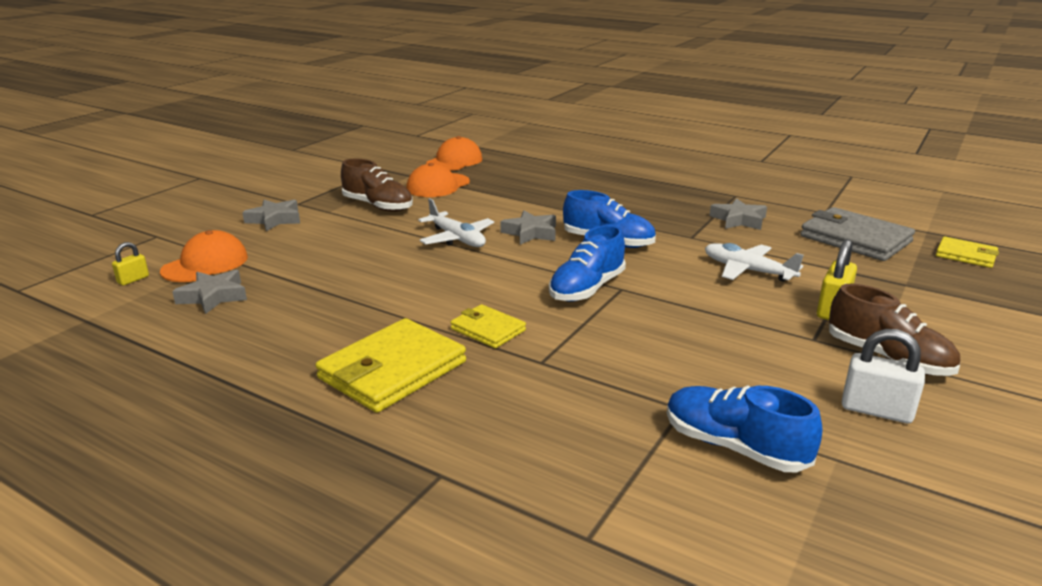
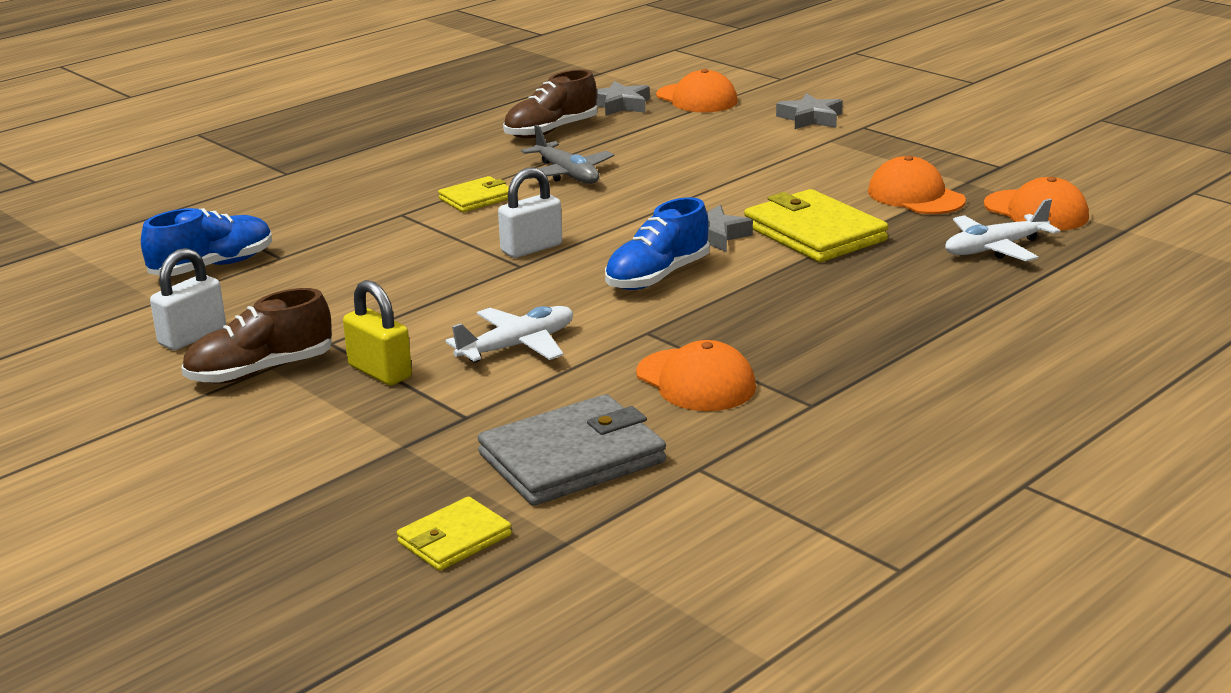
camera: 105 degrees right, 0 degrees up
(133, 280) = (674, 79): yellow padlock -> none
(378, 206) = (839, 163): brown shoe -> brown shoe (551, 131)
(392, 370) = (435, 163): yellow wallet -> yellow wallet (814, 233)
(416, 297) = (567, 174): none -> grey plane
(457, 238) = (711, 197): white plane -> white plane (995, 248)
(587, 289) = (531, 248): blue shoe -> white padlock
(738, 220) = (696, 381): grey star -> orange cap

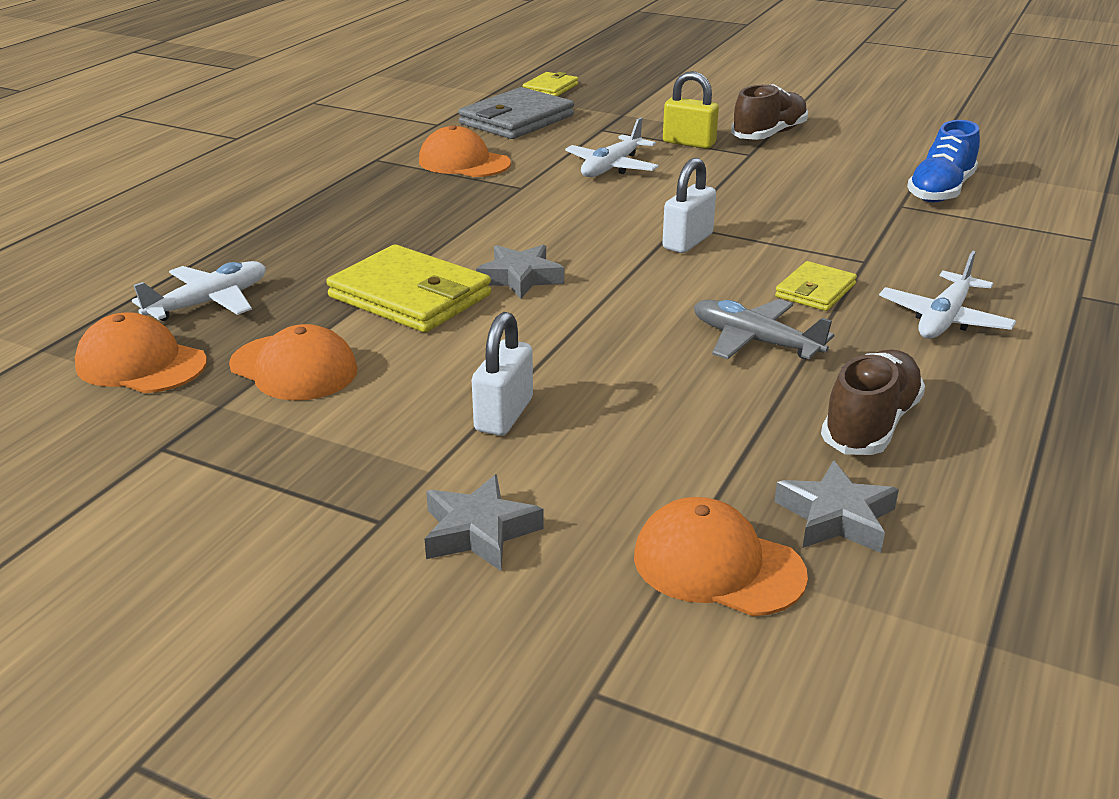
camera: 160 degrees right, 5 degrees up
(192, 337) = (852, 146): white padlock -> white padlock (504, 415)
(413, 171) = (944, 319): none -> white plane
(657, 276) = (545, 230): blue shoe -> none

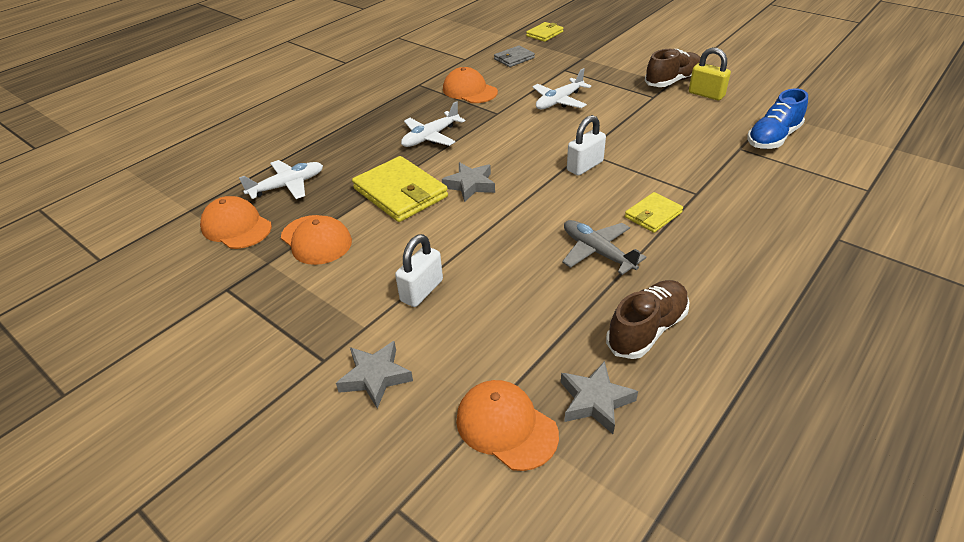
camera: 15 degrees right, 10 degrees up
(516, 120) = (514, 58): grey wallet -> grey wallet, size x0.56
(689, 143) = (616, 85): yellow padlock -> yellow padlock (706, 94)
(944, 319) = (732, 248): white plane -> white plane (430, 137)

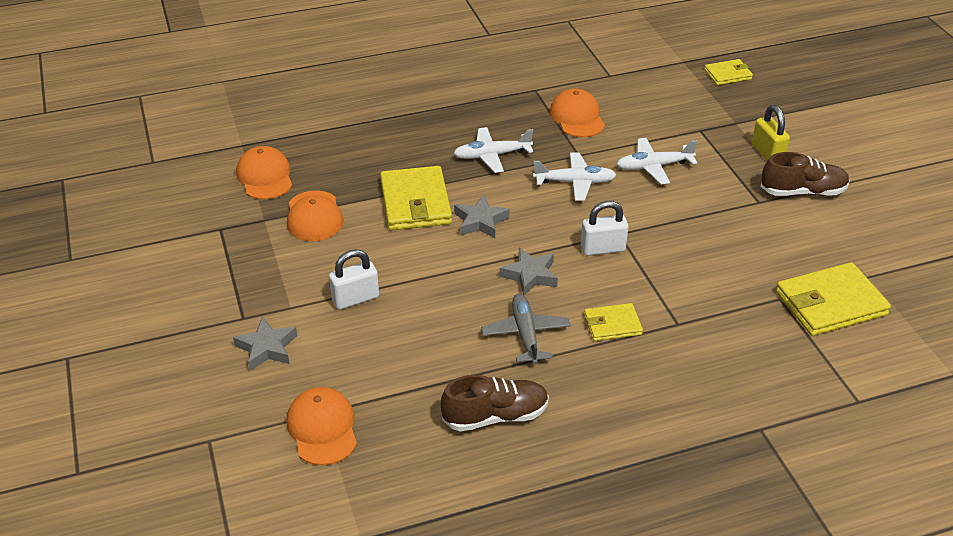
camera: 30 degrees right, 0 degrees up
(287, 186) = (331, 154): white plane -> white plane (575, 182)
(514, 58) = (661, 95): grey wallet -> none
(595, 401) = (400, 445): grey star -> grey star (530, 275)
(706, 94) = (821, 223): yellow padlock -> yellow padlock (767, 153)
(773, 138) = (830, 303): blue shoe -> yellow wallet

